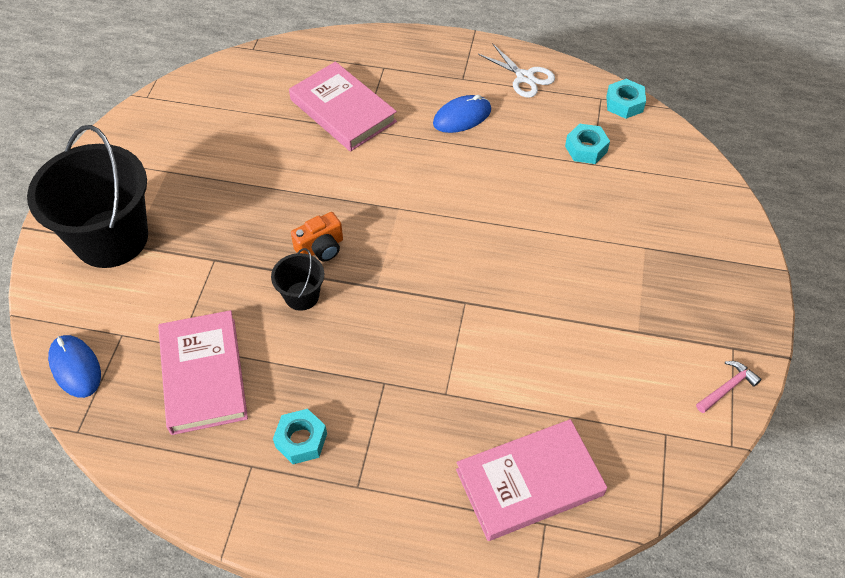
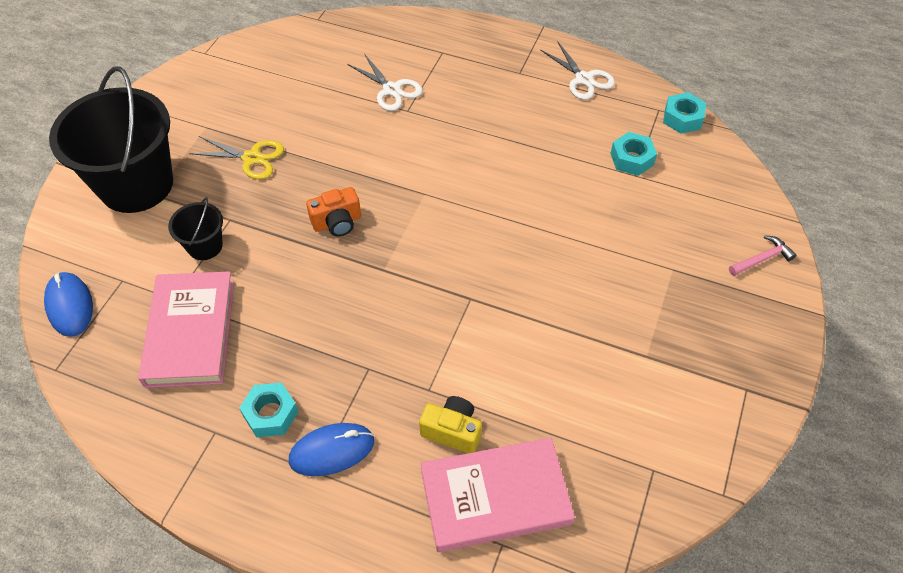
camera: 10 degrees right, 0 degrees up
(221, 196) = (251, 158): none -> yellow scissors
(302, 296) = (306, 268): black bucket -> black bucket (205, 246)
(343, 111) = (391, 90): pink book -> white scissors
(462, 117) = (510, 111): blue mouse -> blue mouse (332, 451)
(476, 428) = (452, 431): none -> yellow camera
(727, 388) = (731, 431): pink hammer -> pink hammer (762, 259)

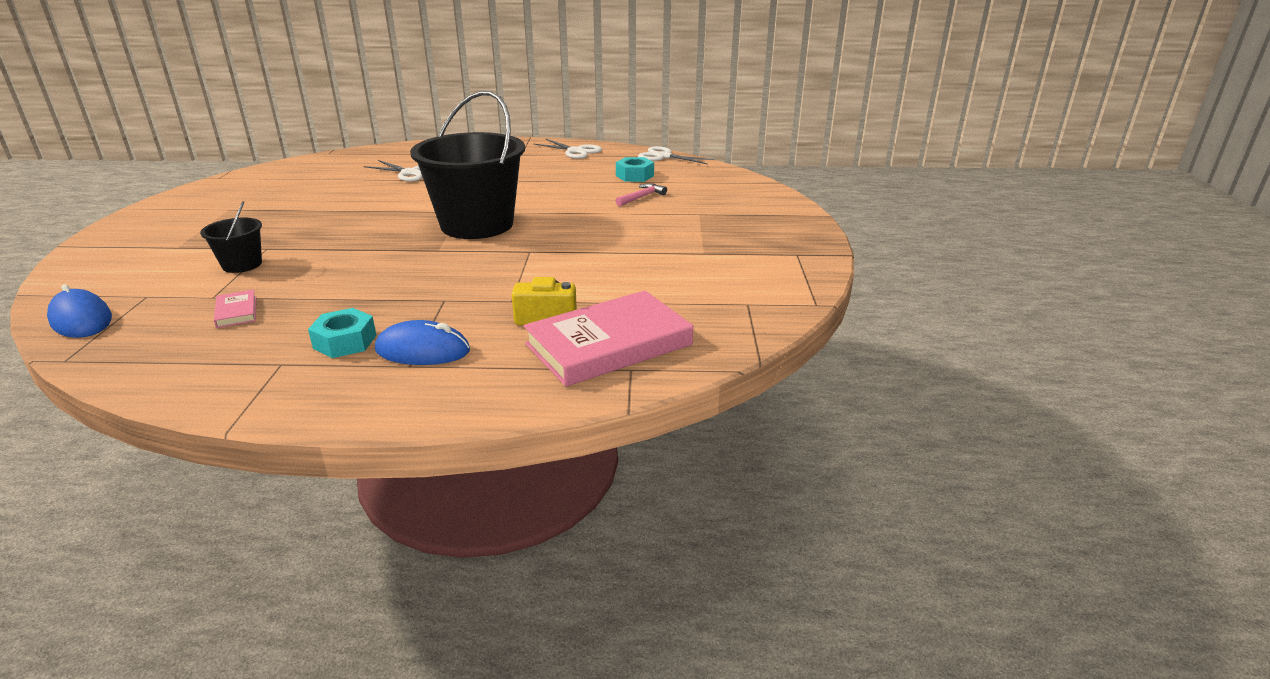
camera: 20 degrees left, 25 degrees down
(136, 184) = (155, 245): black bucket -> black bucket (477, 225)
(190, 332) = (236, 312): pink book -> pink book, size x0.42
(251, 158) = (282, 217): yellow scissors -> none
(332, 451) = (423, 350): blue mouse -> blue mouse turned 45 degrees clockwise
(337, 222) = (381, 235): orange camera -> none
(682, 118) = (664, 156): turquoise nut -> white scissors
(762, 259) = (765, 200): pink hammer -> pink hammer (641, 197)

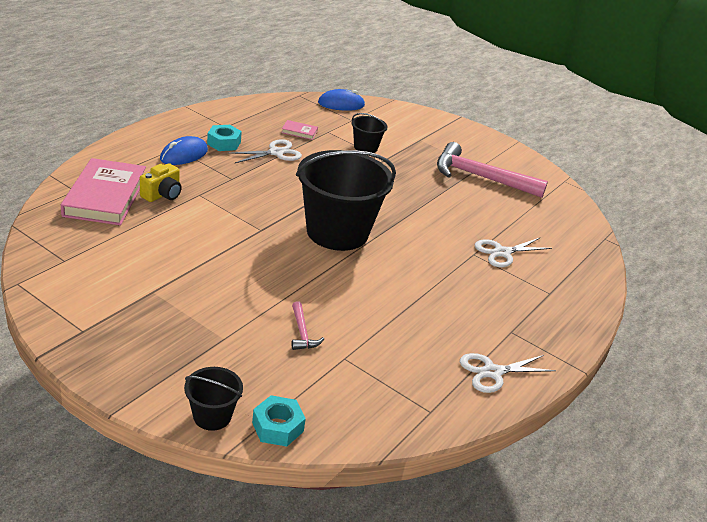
camera: 120 degrees right, 5 degrees up
(257, 204) = (481, 177): none -> pink hammer
(634, 176) = (366, 364): turquoise nut -> turquoise nut (278, 427)
(664, 156) = (411, 425): white scissors -> white scissors (276, 153)
(767, 194) = (212, 416): none -> black bucket

